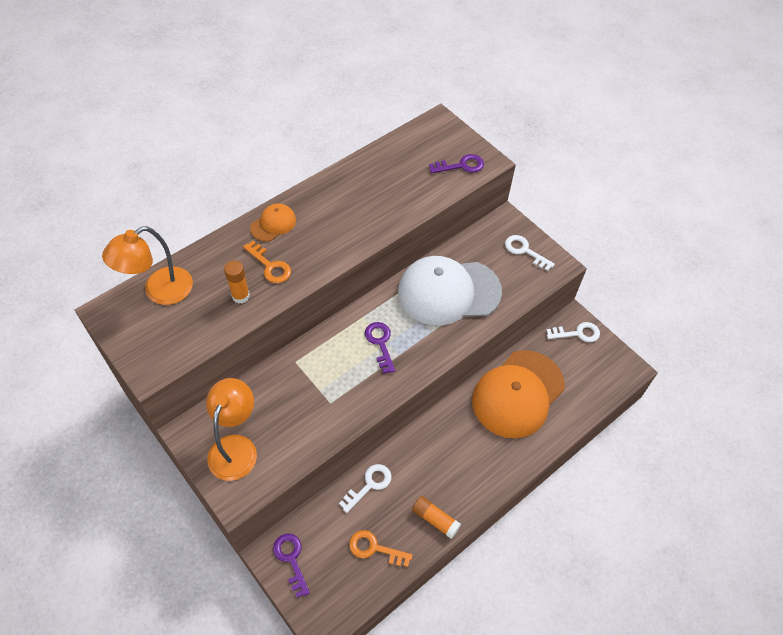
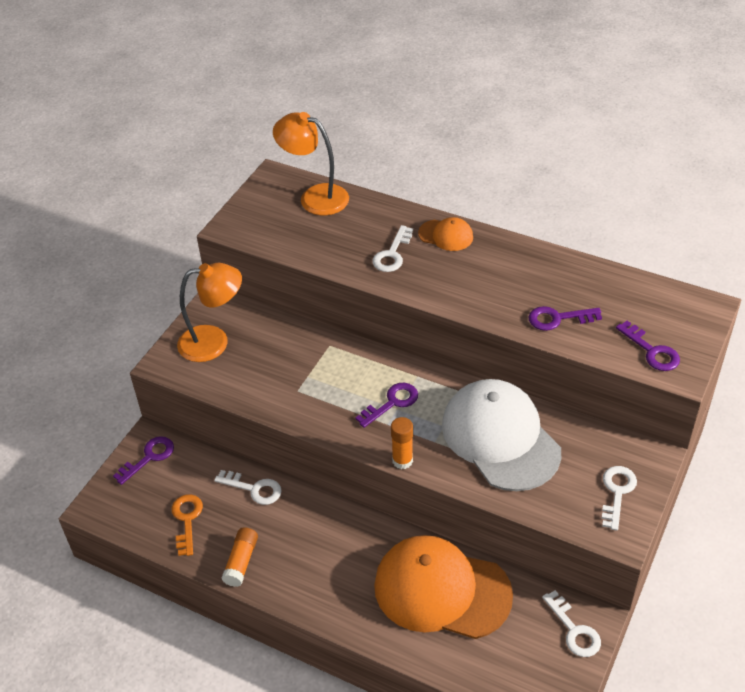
camera: 70 degrees right, 10 degrees down
(241, 296) = (343, 249): orange glue stick -> orange glue stick (402, 460)
(270, 266) = (392, 254): orange key -> white key
(403, 199) = (558, 318): none -> purple key

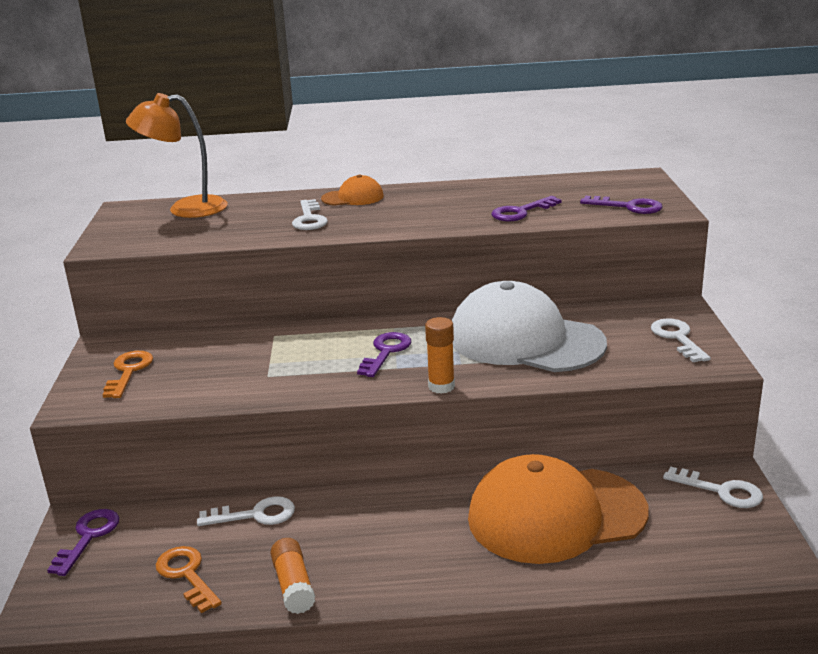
camera: 30 degrees left, 20 degrees down
(214, 342) = (128, 371): orange lamp -> orange key

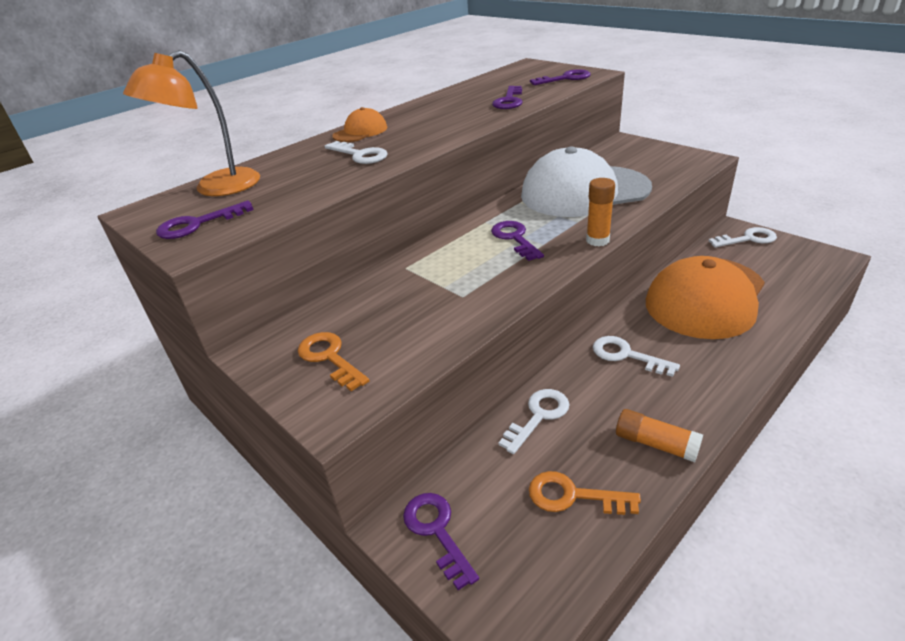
camera: 40 degrees left, 10 degrees up
(130, 232) = (197, 224): none -> purple key
(677, 338) = (658, 155): white key -> white key (626, 355)

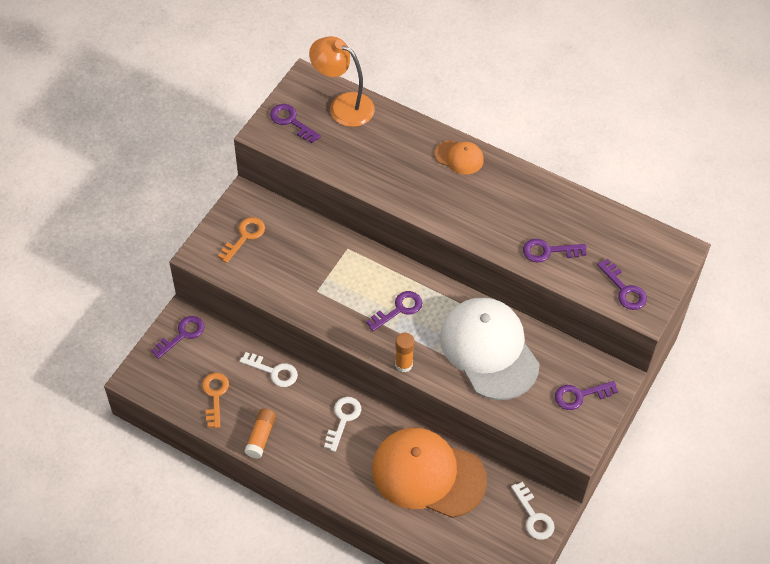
camera: 70 degrees right, 20 degrees up
(360, 155) = (409, 173): white key -> none
(644, 155) = (580, 395): none -> purple key

